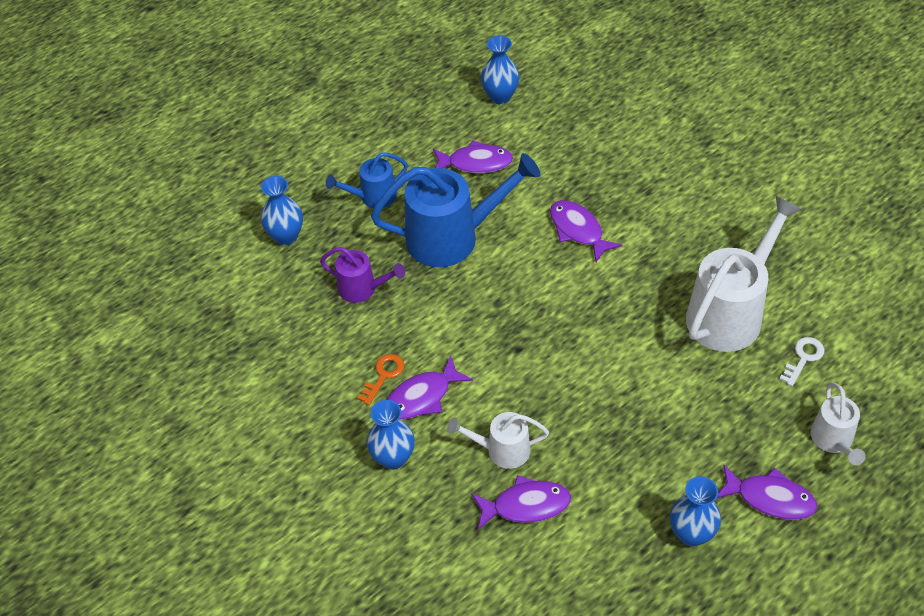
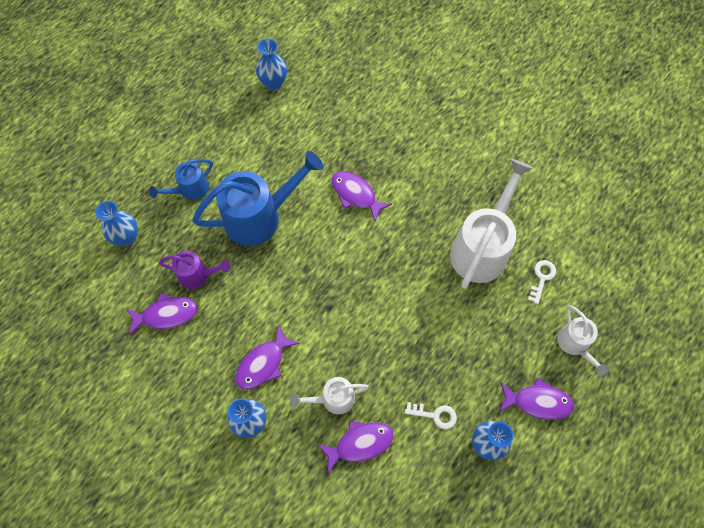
camera: 15 degrees left, 15 degrees up
(383, 375) = (229, 350): orange key -> none
(476, 163) = (266, 146): purple fish -> purple fish (166, 314)
(629, 490) = (435, 415): none -> white key

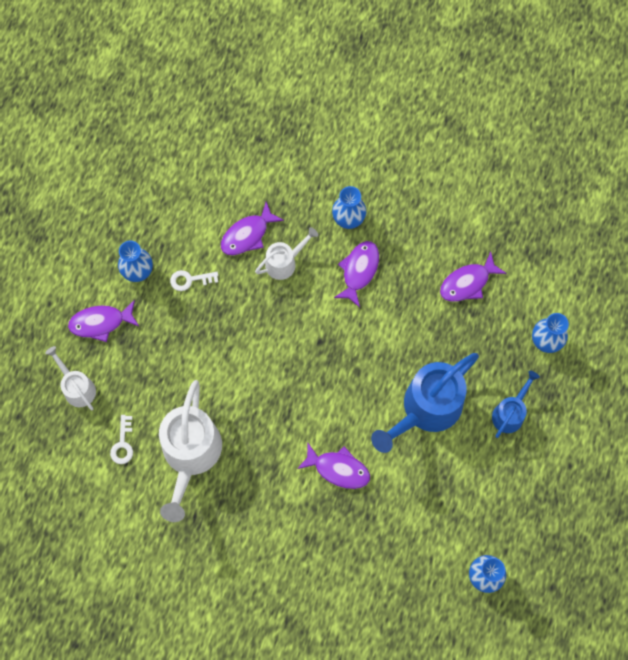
camera: 160 degrees right, 5 degrees up
(198, 275) = (457, 329): purple watering can -> none

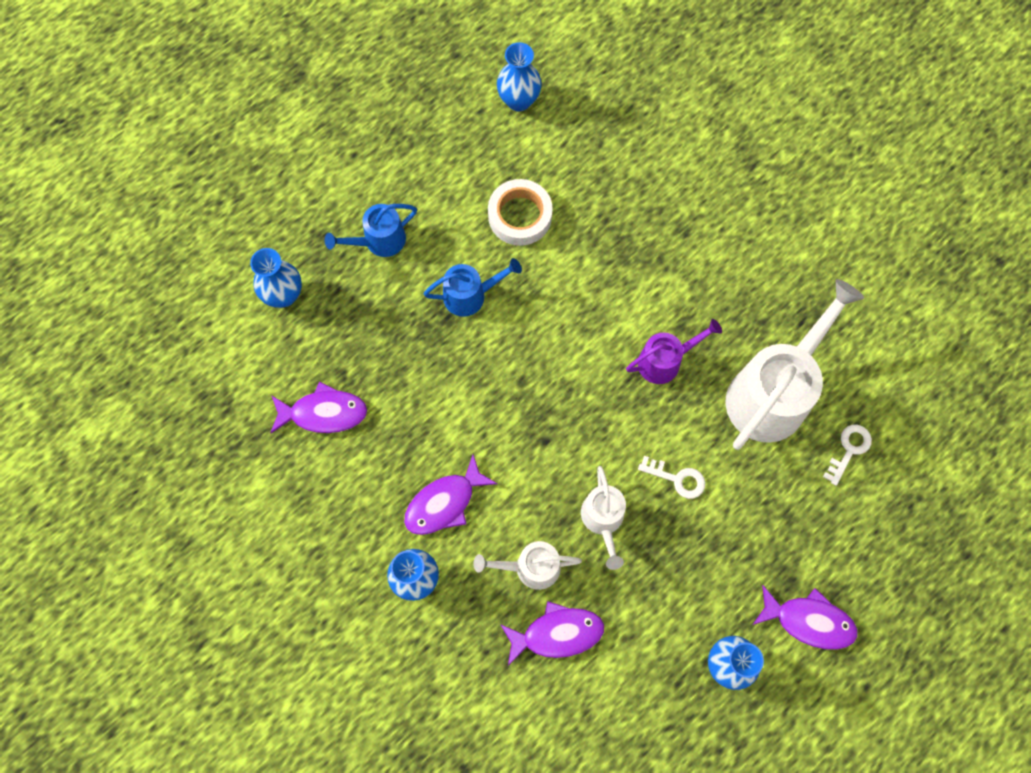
camera: 150 degrees left, 0 degrees up
(77, 387) = (876, 551): white watering can -> white watering can (603, 520)
(190, 280) = (664, 613): white key -> white key (677, 478)
(272, 437) = (665, 361): none -> purple watering can
(338, 469) = (609, 286): purple fish -> none
(425, 410) = (471, 295): blue watering can -> blue watering can, size x0.53
(428, 485) = (520, 216): none -> white tape

